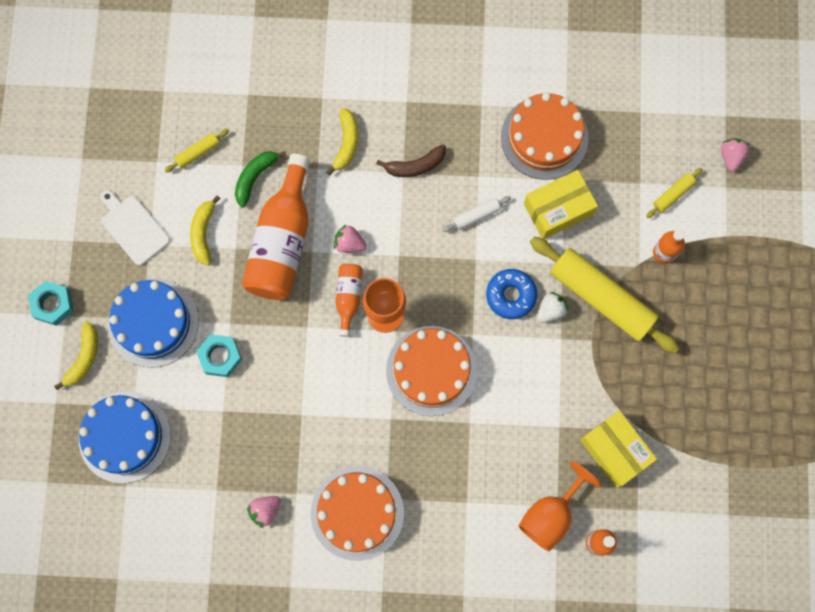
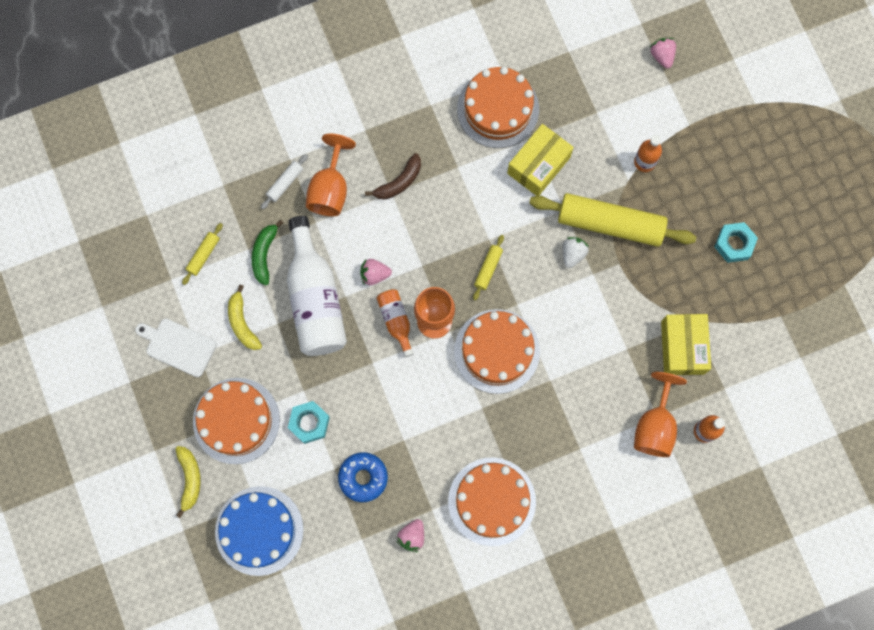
camera: 25 degrees left, 0 degrees up
(53, 304) = (139, 445): turquoise nut -> turquoise nut (734, 244)
(153, 323) = (236, 420): blue cake -> orange cake
(282, 241) = (315, 299): orange bottle -> white bottle
(346, 143) = (330, 189): yellow banana -> orange goblet
(476, 216) = (472, 202): white rolling pin -> white rolling pin (285, 183)
(511, 295) = (533, 256): blue donut -> blue donut (363, 477)
(615, 451) = (682, 347): yellow box -> yellow box turned 60 degrees clockwise
(673, 194) = (628, 109): yellow rolling pin -> yellow rolling pin (488, 268)

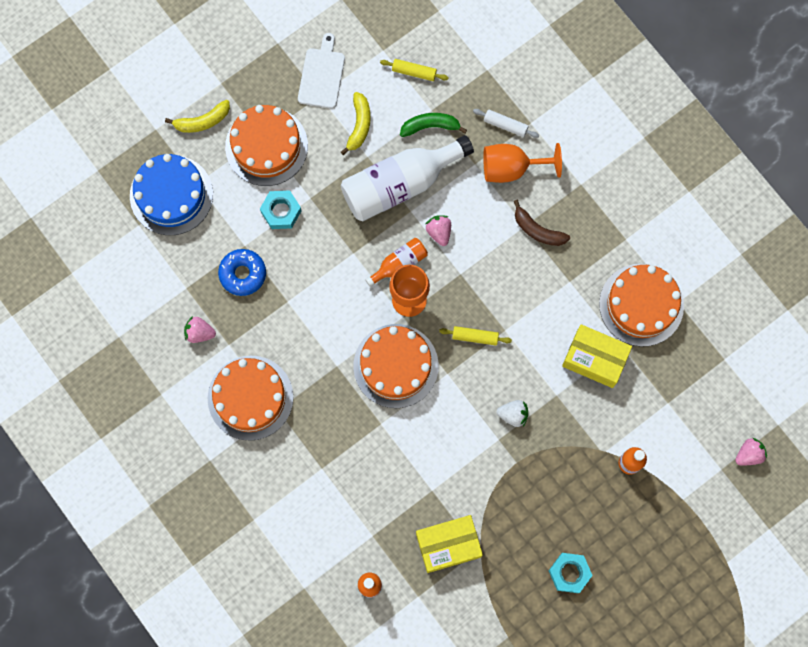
camera: 75 degrees right, 0 degrees up
(242, 323) = (359, 125): yellow banana -> yellow banana turned 135 degrees clockwise
(610, 224) = (555, 444): yellow rolling pin -> none
(655, 426) = (362, 535): orange goblet -> none

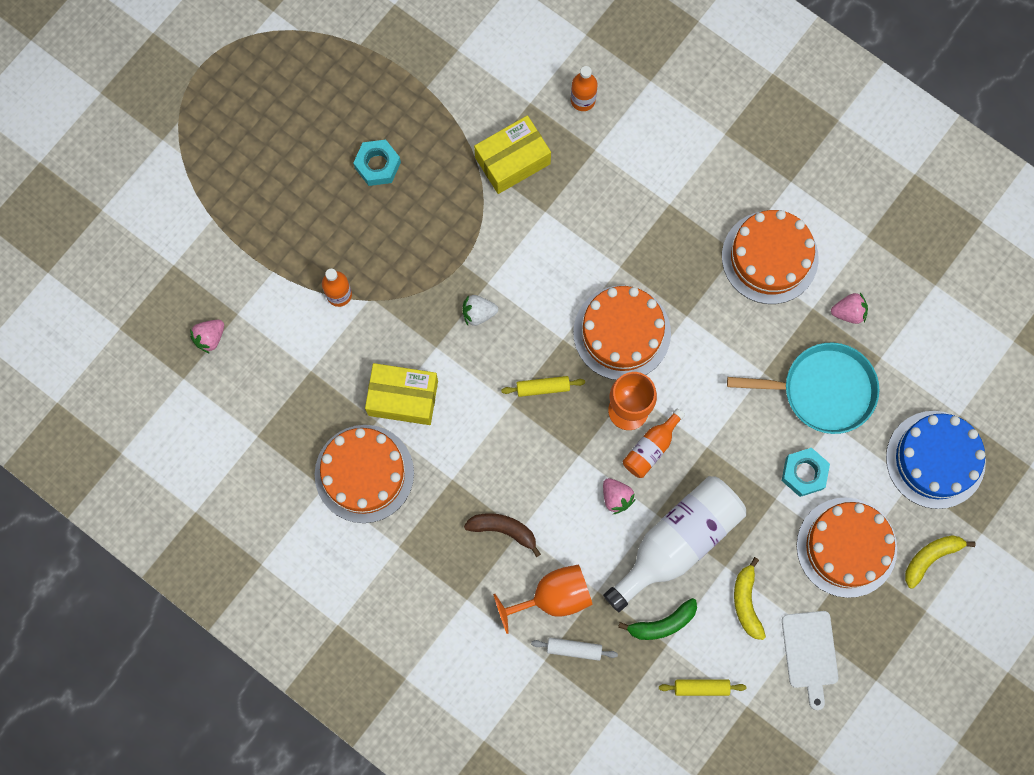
camera: 165 degrees right, 0 degrees up
(243, 274) = (823, 390): blue donut -> turquoise pan

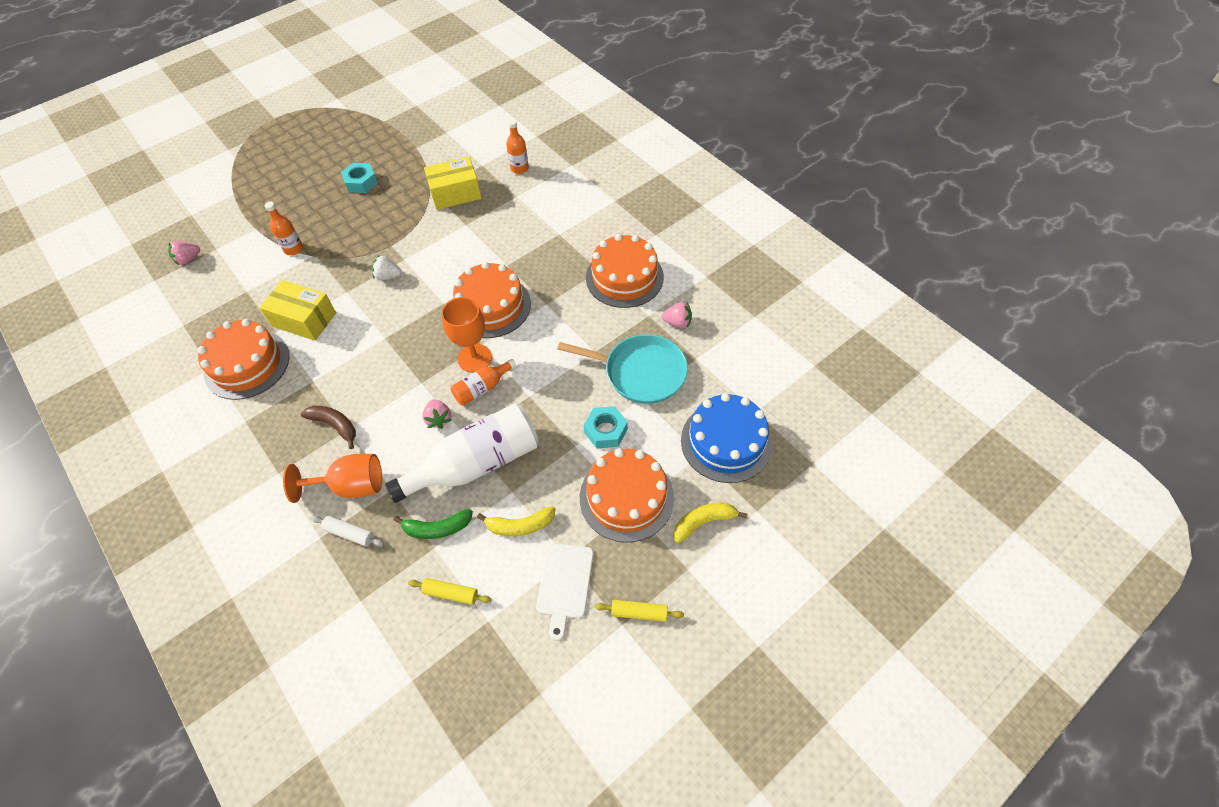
camera: 15 degrees right, 20 degrees down
(543, 388) = (414, 331): yellow rolling pin -> yellow rolling pin (639, 613)
(746, 602) = (520, 525): yellow banana -> yellow banana turned 105 degrees counterclockwise

